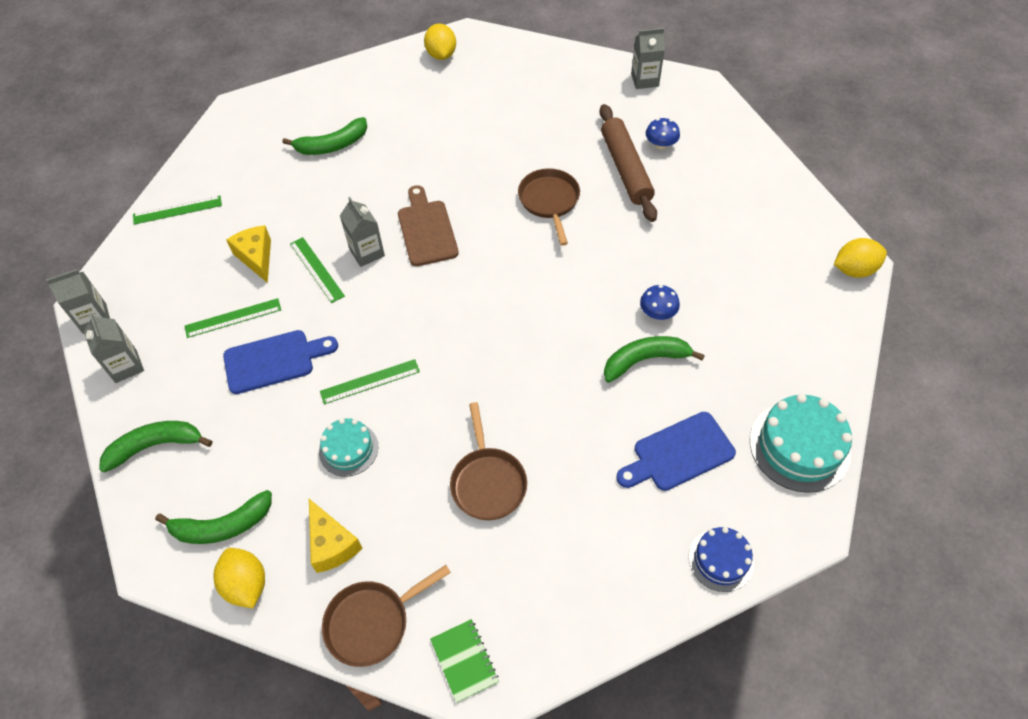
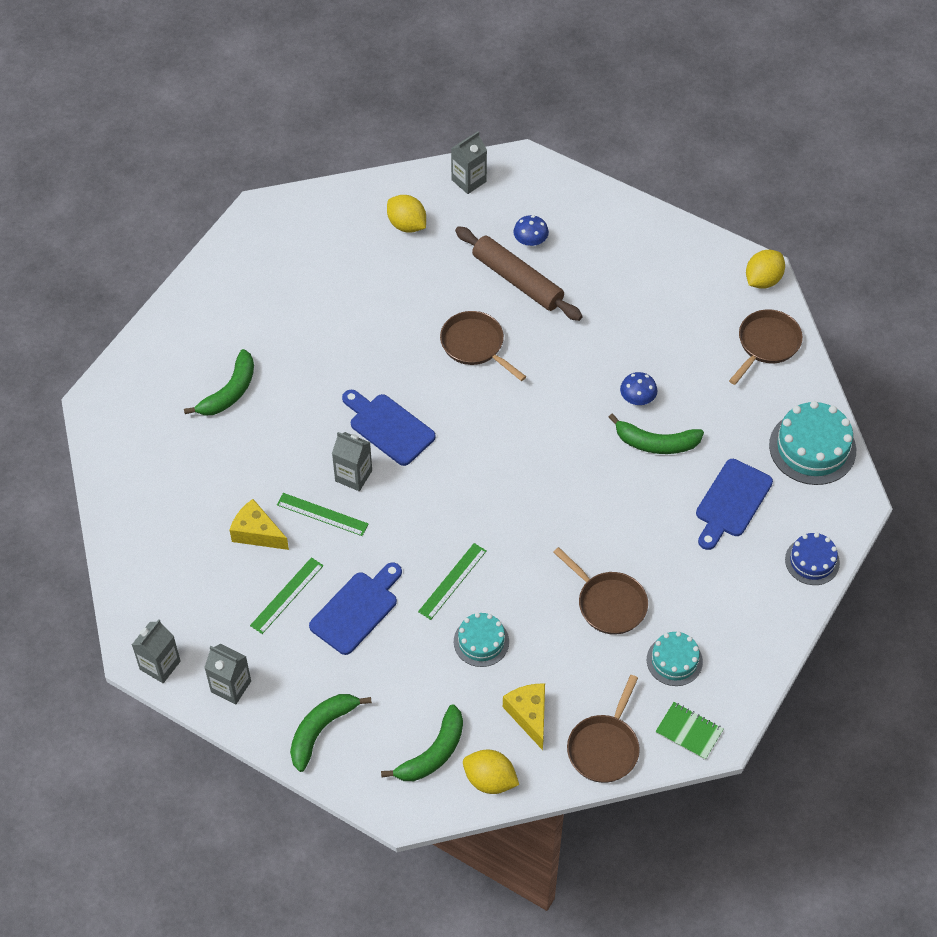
camera: 35 degrees left, 0 degrees up
(177, 210) = (138, 530): green ruler -> none
(331, 544) = (529, 715): yellow cheese -> yellow cheese turned 135 degrees counterclockwise
(426, 229) = (388, 427): brown cutting board -> blue cutting board
(441, 55) = (253, 245): yellow lemon -> yellow lemon (407, 225)
(506, 577) = (674, 660): none -> turquoise cake
(645, 360) = (656, 443): green banana -> green banana turned 120 degrees counterclockwise
(818, 327) = (766, 344): none -> brown pan

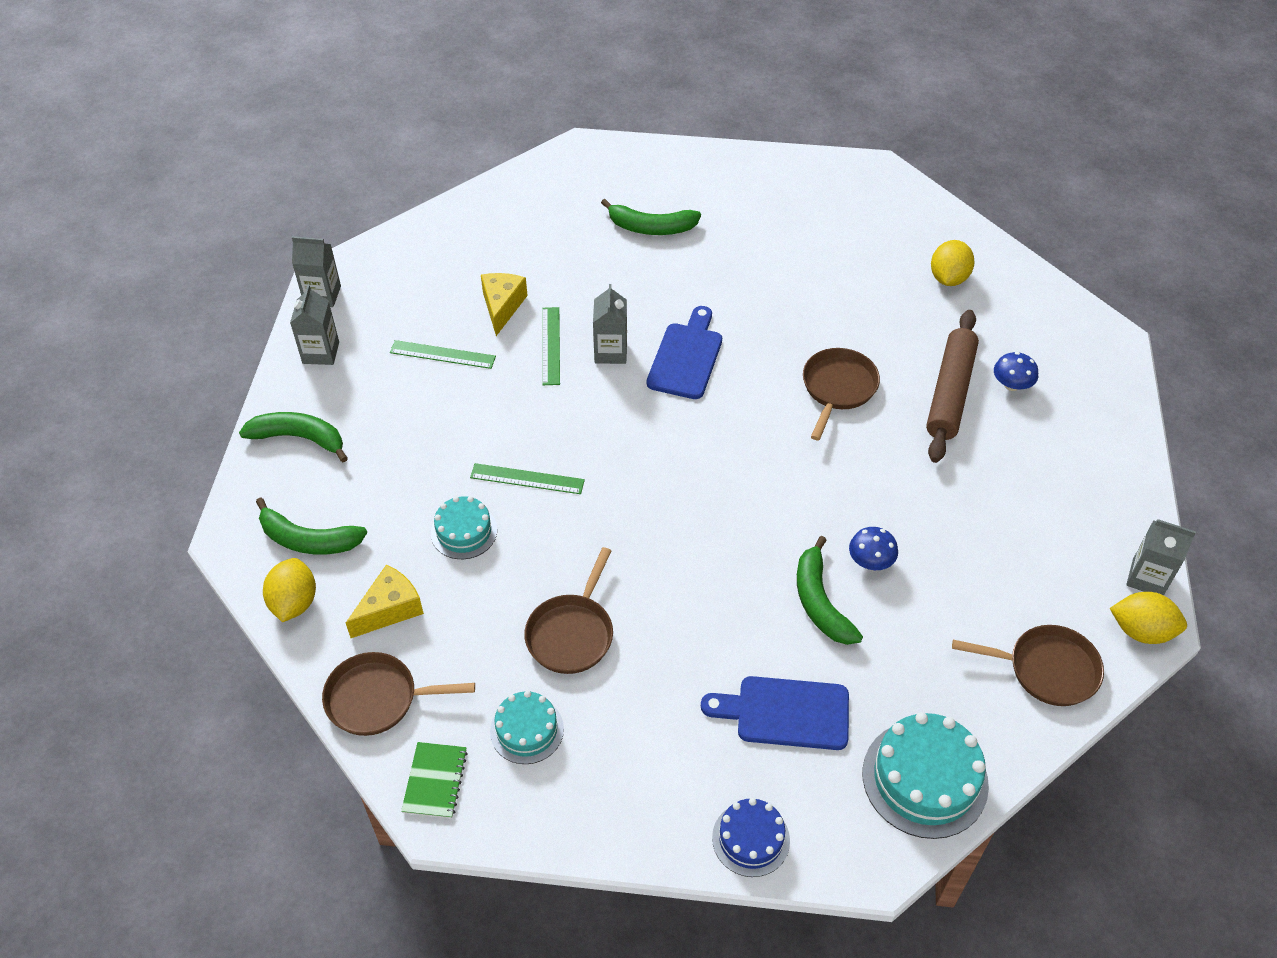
camera: 65 degrees right, 5 degrees down
(357, 610) = (452, 414): blue cutting board -> none
(469, 181) = (1047, 305): grey carton -> grey carton (1147, 578)

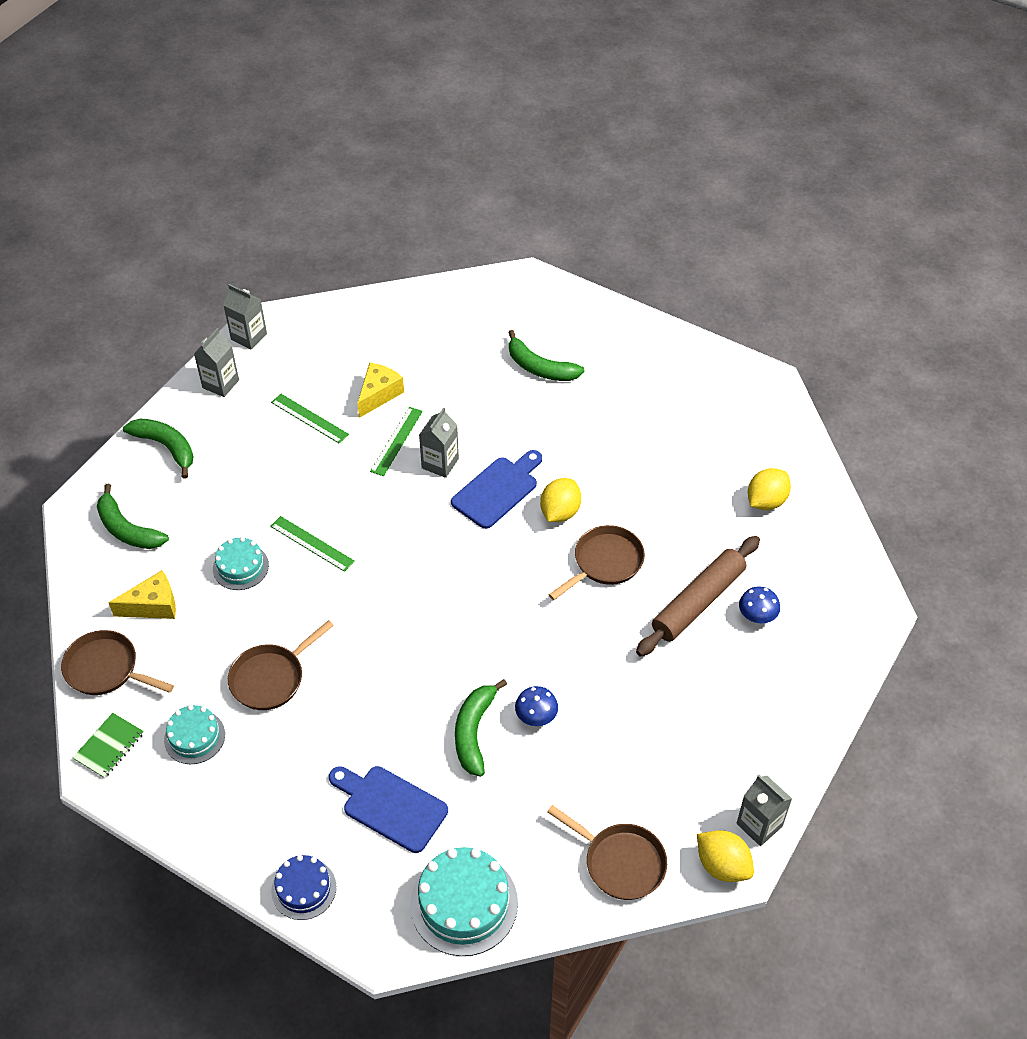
camera: 25 degrees right, 0 degrees up
(294, 602) = (90, 573): yellow lemon -> yellow lemon (560, 512)

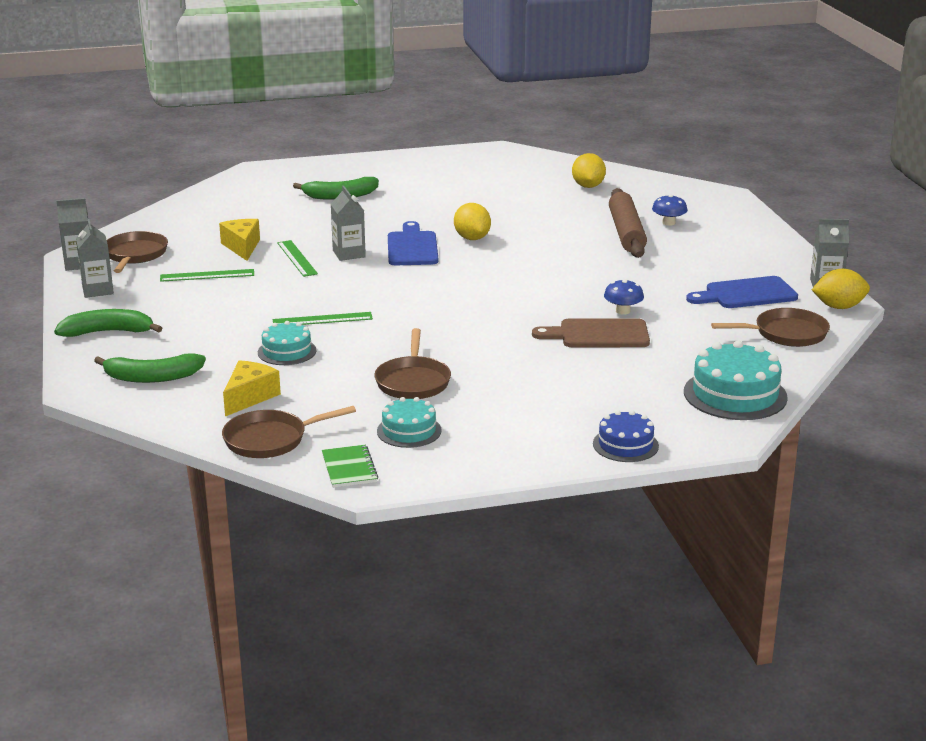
camera: 45 degrees left, 25 degrees down
(390, 806) = (609, 386): blue cutting board -> blue cutting board (746, 294)
(474, 732) = (598, 334): green banana -> brown cutting board
(604, 563) = (541, 243): brown pan -> brown pan (135, 255)

